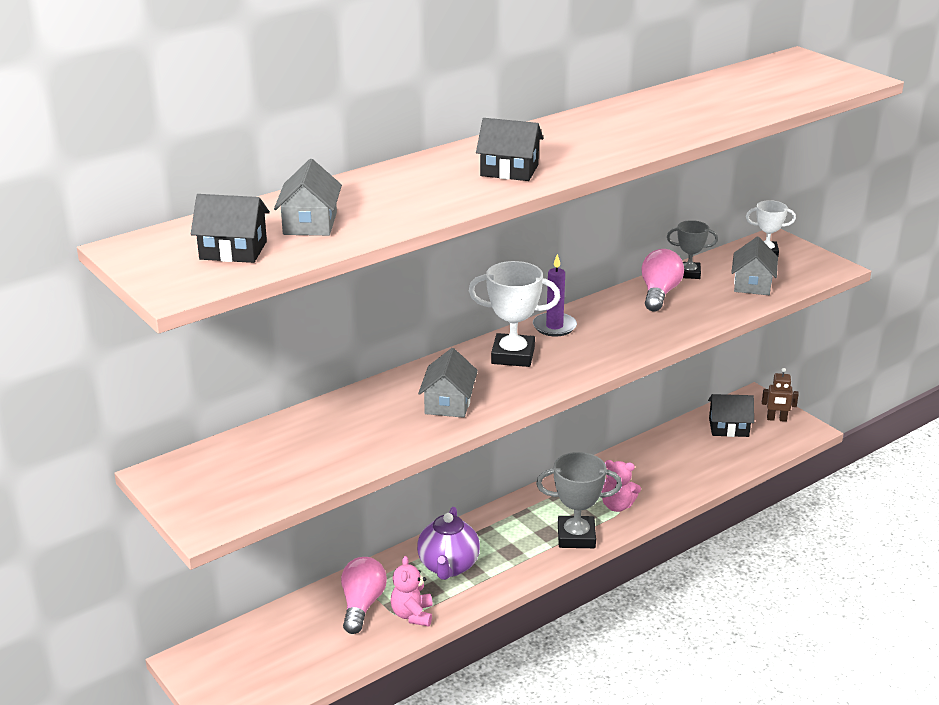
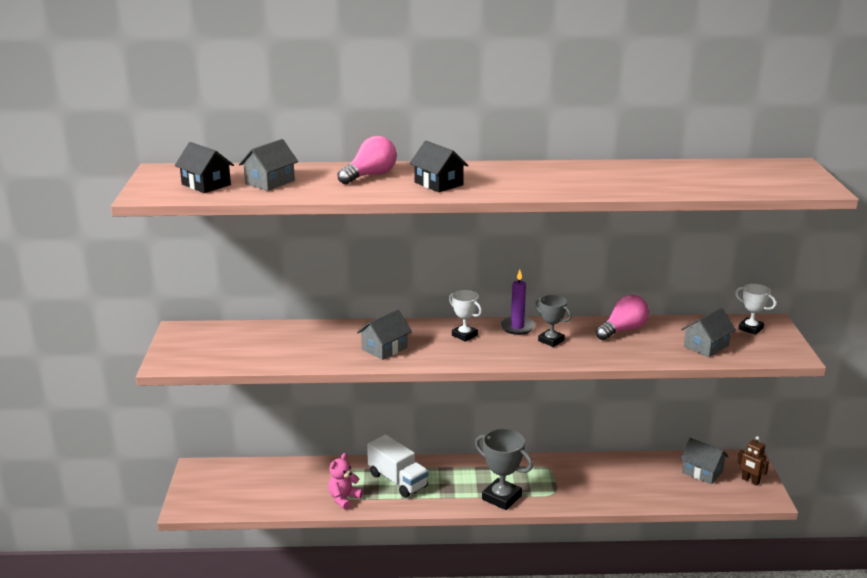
camera: 35 degrees right, 5 degrees down
(362, 605) = (322, 480): pink light bulb -> pink light bulb (370, 175)
(448, 567) = (398, 480): purple teapot -> white truck
(513, 355) = (464, 335): white trophy -> white trophy, size x0.62
(617, 506) = (553, 490): pink teddy bear -> none
(689, 273) = (665, 324): grey trophy -> grey trophy (551, 340)
(728, 427) = (702, 472): black house -> grey house

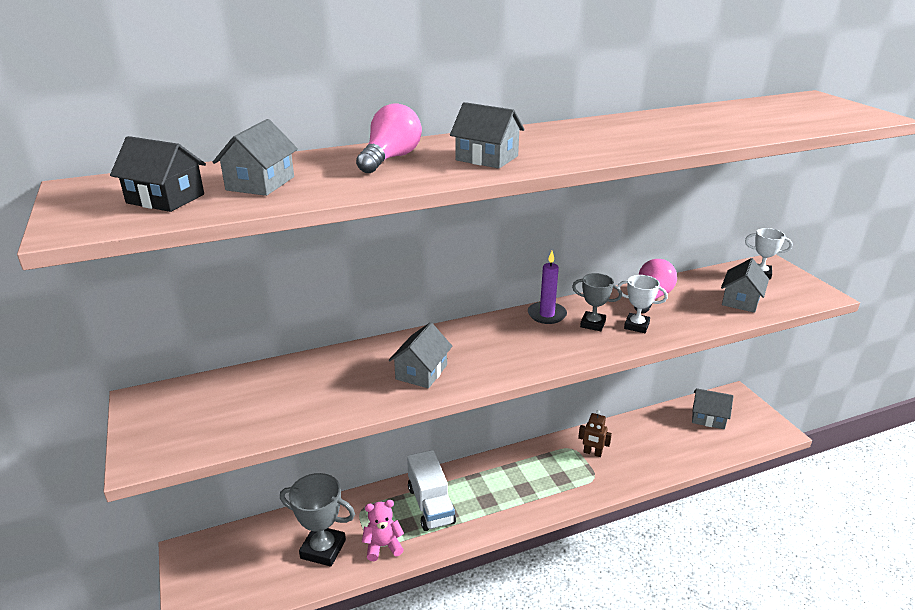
camera: 20 degrees left, 5 degrees up
(344, 499) = (383, 546): pink teddy bear -> pink teddy bear turned 60 degrees clockwise
(398, 480) = (430, 505): white truck -> white truck turned 45 degrees clockwise
(438, 184) = (486, 158): black house -> grey house
(464, 335) = (499, 336): white trophy -> white trophy (636, 326)
(501, 497) = (548, 497): grey trophy -> grey trophy (323, 549)
(750, 481) = (752, 417): brown robot -> brown robot (592, 453)

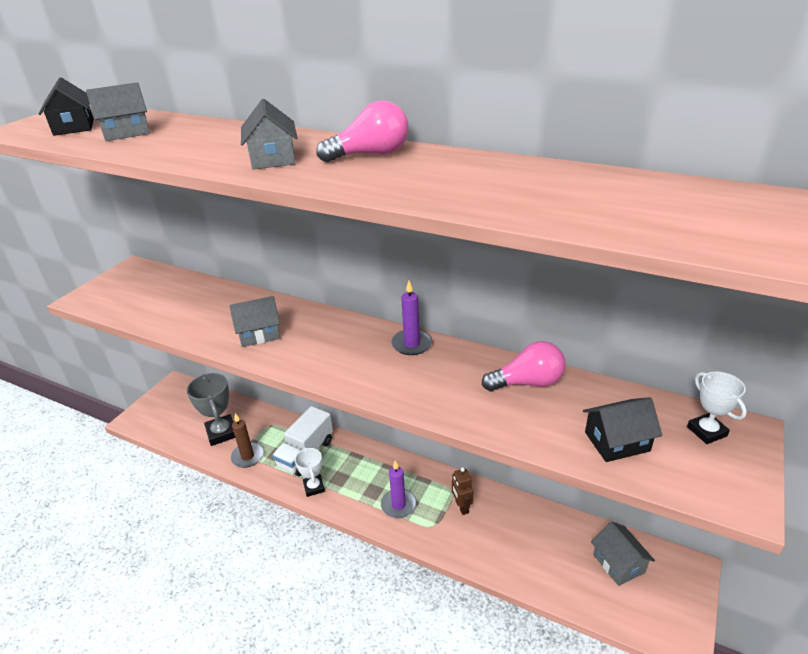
camera: 50 degrees right, 5 degrees up
(383, 546) = (247, 456): pink teddy bear -> brown candle
(390, 159) = (226, 138): pink light bulb -> pink light bulb (371, 155)
(554, 483) = (398, 505): none -> purple candle
(592, 324) = (430, 373): grey trophy -> none
(636, 326) = (461, 397): white trophy -> white trophy (314, 487)
(740, 300) = (617, 441): grey house -> black house

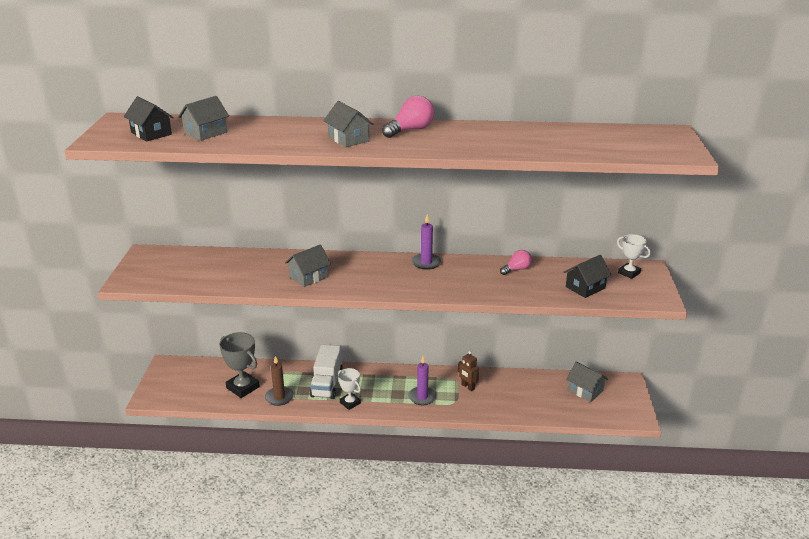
camera: 25 degrees left, 5 degrees down
(528, 383) = (516, 269): pink light bulb -> pink light bulb, size x0.66

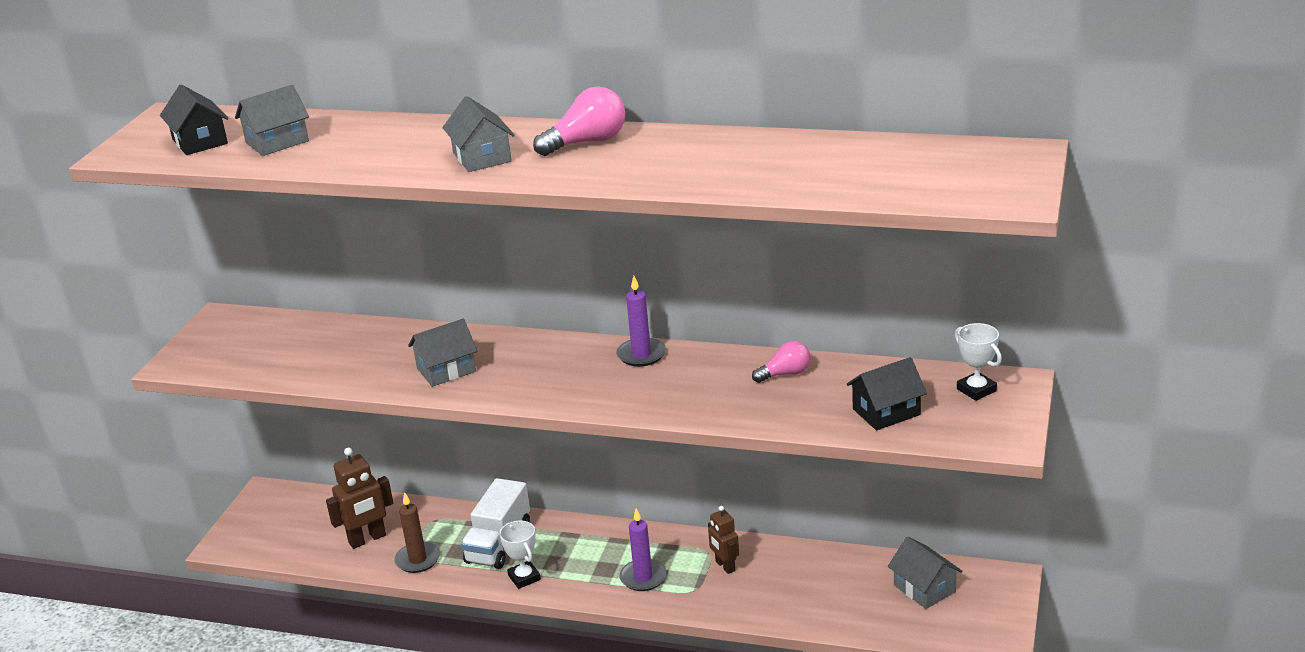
camera: 15 degrees right, 0 degrees up
(243, 387) = (367, 539): grey trophy -> brown robot

